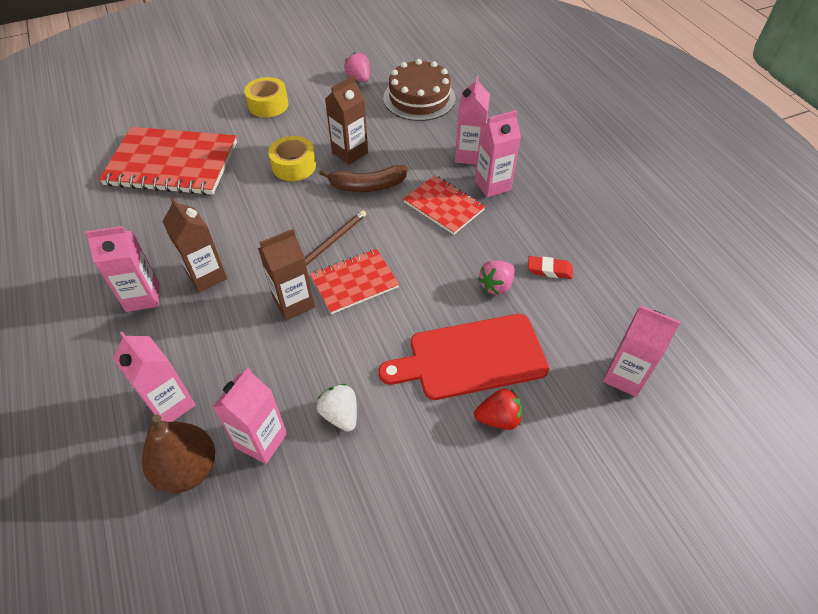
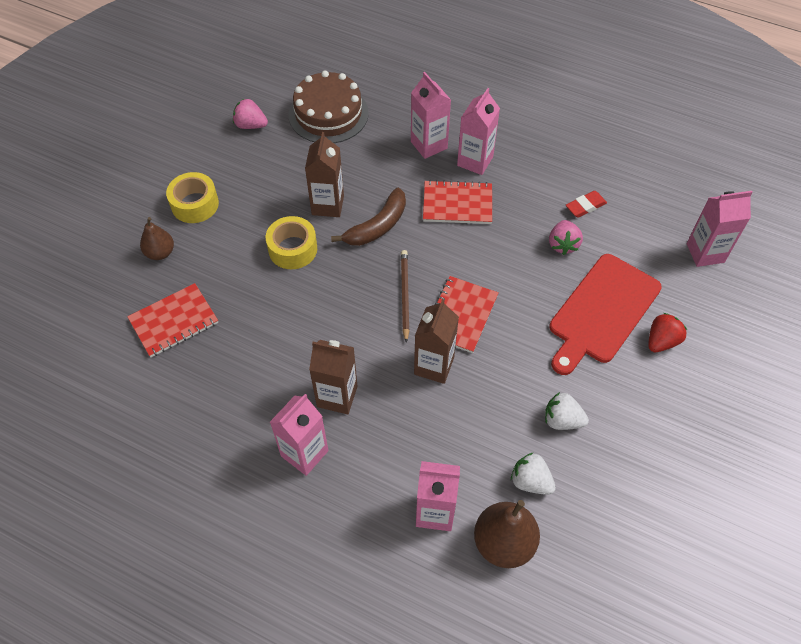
camera: 40 degrees left, 5 degrees up
(172, 163) = (174, 321): red notebook -> red notebook, size x0.56
(214, 120) = (160, 253): none -> brown pear
(261, 440) = (530, 481): pink carton -> white strawberry

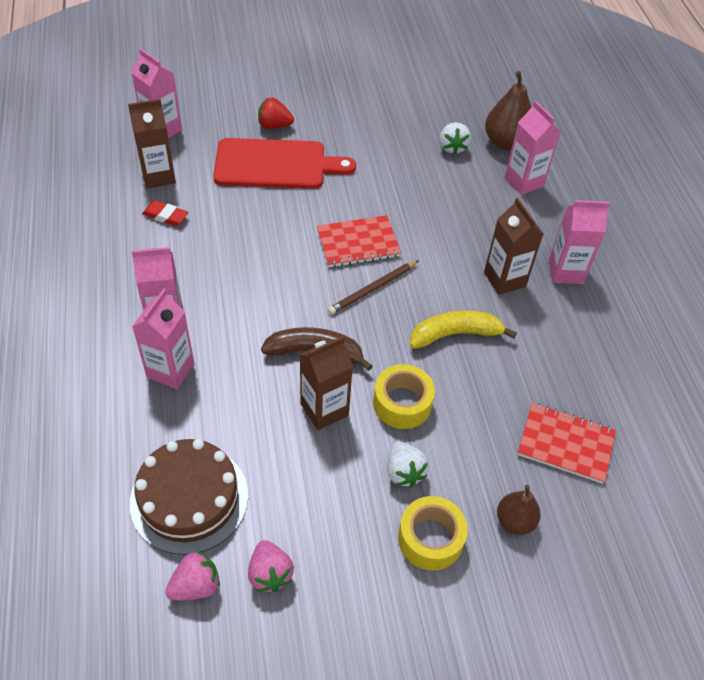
camera: 130 degrees left, 5 degrees down
(317, 320) = (455, 334): none -> yellow banana
(434, 366) = (419, 236): brown carton -> brown carton (158, 176)
(457, 204) = (236, 305): red notebook -> none
(562, 420) = (391, 150): white strawberry -> white strawberry (404, 472)
(563, 244) = (224, 213): pink strawberry -> pink strawberry (195, 586)

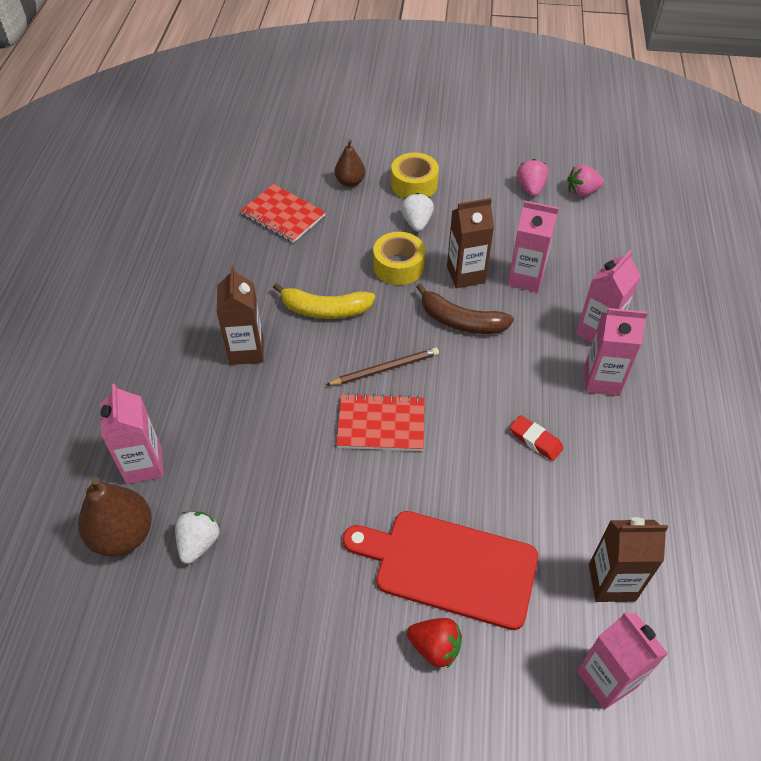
camera: 160 degrees left, 0 degrees up
(165, 216) = (602, 512): red eraser -> red eraser (535, 440)
(189, 498) = (584, 238): brown cake -> none
(565, 271) = (179, 345): pink carton -> pink carton (526, 278)

